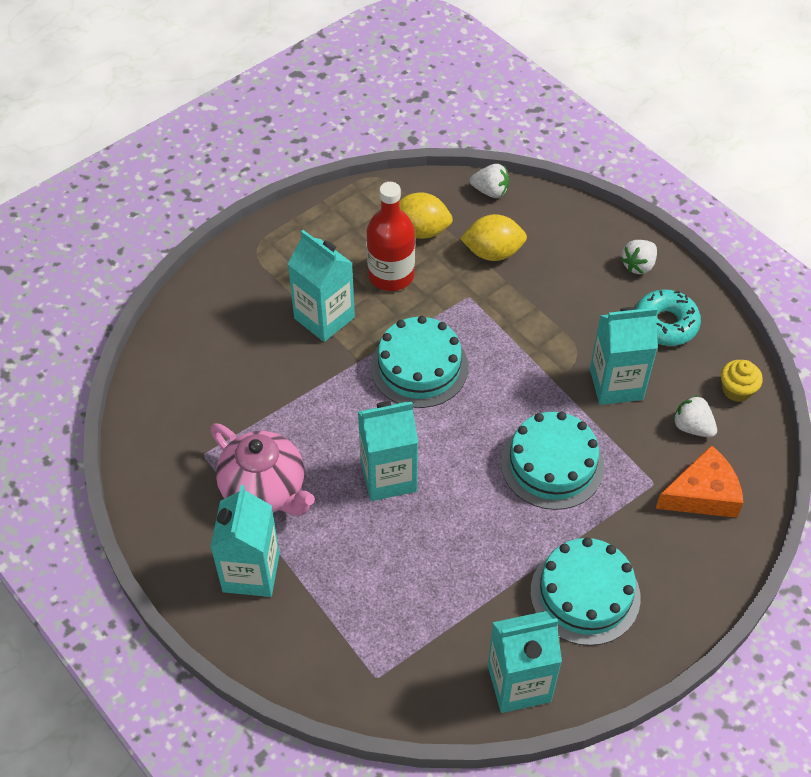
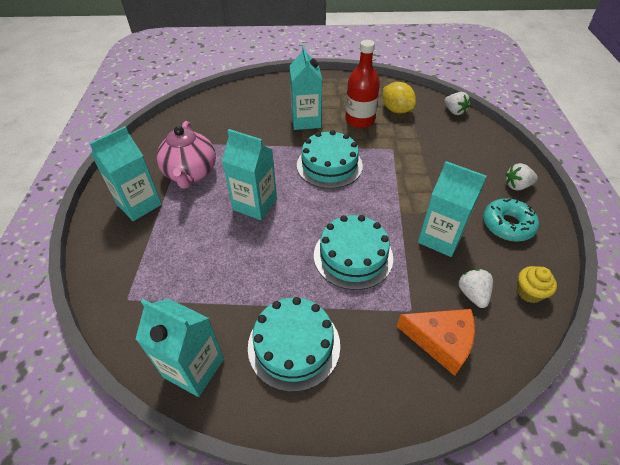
camera: 40 degrees right, 5 degrees down
(493, 252) = (427, 137): yellow lemon -> none

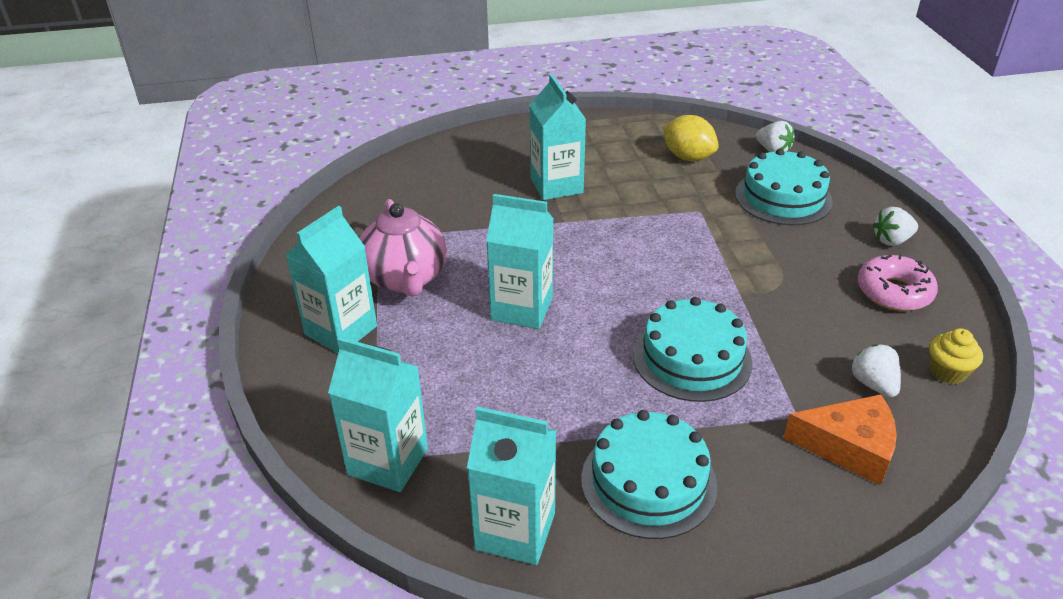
camera: 10 degrees left, 10 degrees down
(329, 165) = (614, 243): turquoise cake -> turquoise cake (783, 197)
(360, 120) = (638, 177): red bottle -> none
(440, 238) = (807, 320): turquoise carton -> turquoise carton (388, 461)
(507, 225) = (894, 292): turquoise donut -> pink donut

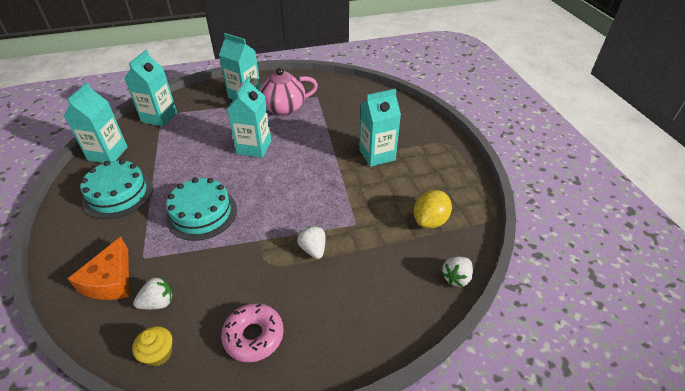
camera: 85 degrees right, 5 degrees up
(783, 197) = (381, 277): turquoise cake -> none
(892, 240) = (324, 349): white strawberry -> white strawberry (313, 249)

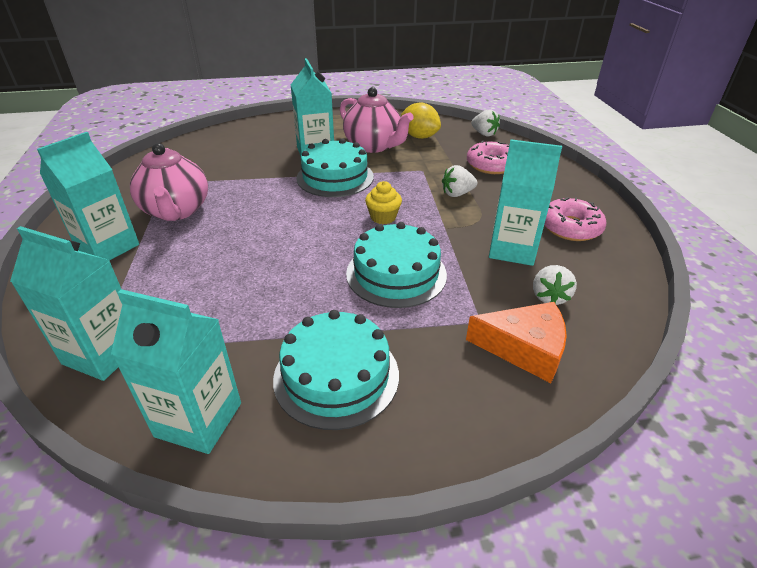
camera: 85 degrees left, 5 degrees down
(158, 303) = (549, 296): white strawberry -> white strawberry turned 150 degrees counterclockwise
(158, 354) = (614, 288): yellow cupcake -> yellow cupcake (383, 217)
(254, 147) = (263, 234): turquoise carton -> turquoise carton (512, 249)
(335, 171) = (335, 177): none -> turquoise cake
(376, 279) = (491, 165): none -> pink donut
(399, 188) = (373, 146): none -> pink teapot

